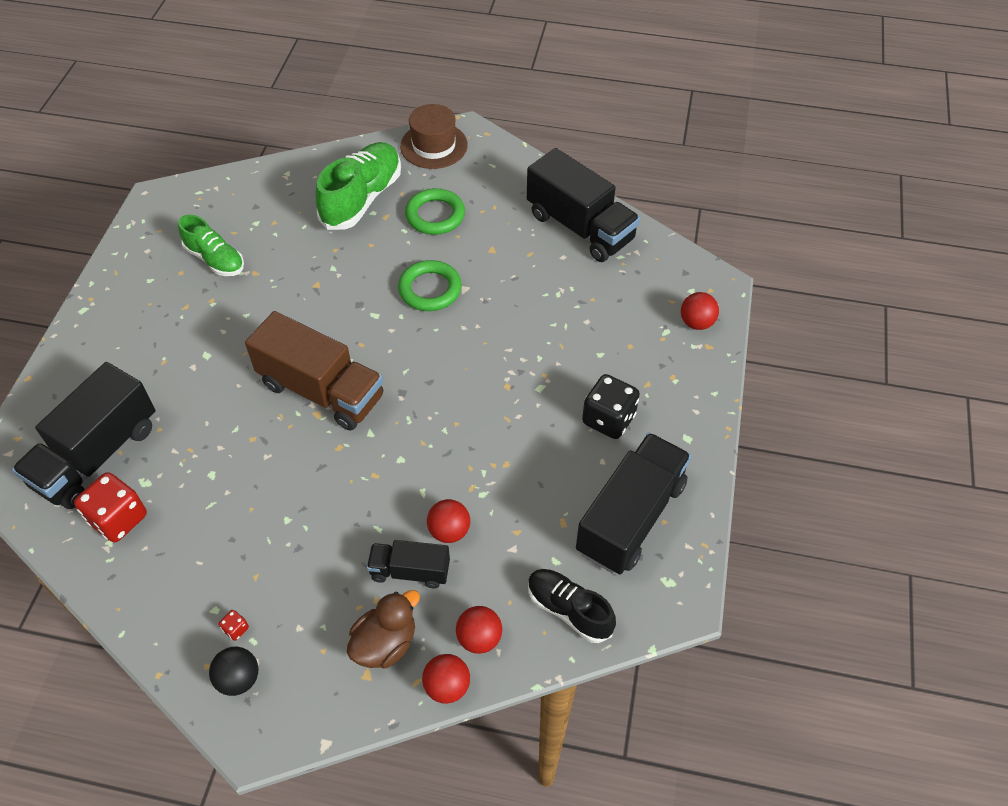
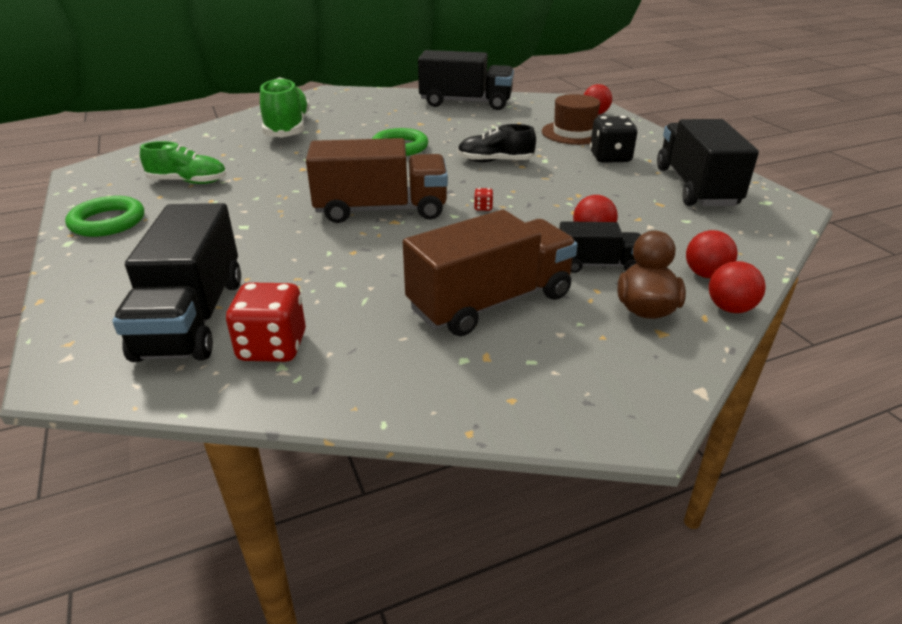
camera: 35 degrees left, 20 degrees down
(236, 629) = (503, 361): red dice -> red dice (483, 208)
(239, 679) = (557, 392): black ball -> none
(288, 563) = (490, 302): none -> brown truck
(410, 571) = (598, 265): black truck -> black truck turned 150 degrees counterclockwise
(434, 146) = (314, 100): brown hat -> brown hat (573, 133)
(435, 215) = (357, 121): green ring -> green ring (107, 222)
(569, 610) = (735, 236): black shoe -> black shoe (495, 161)

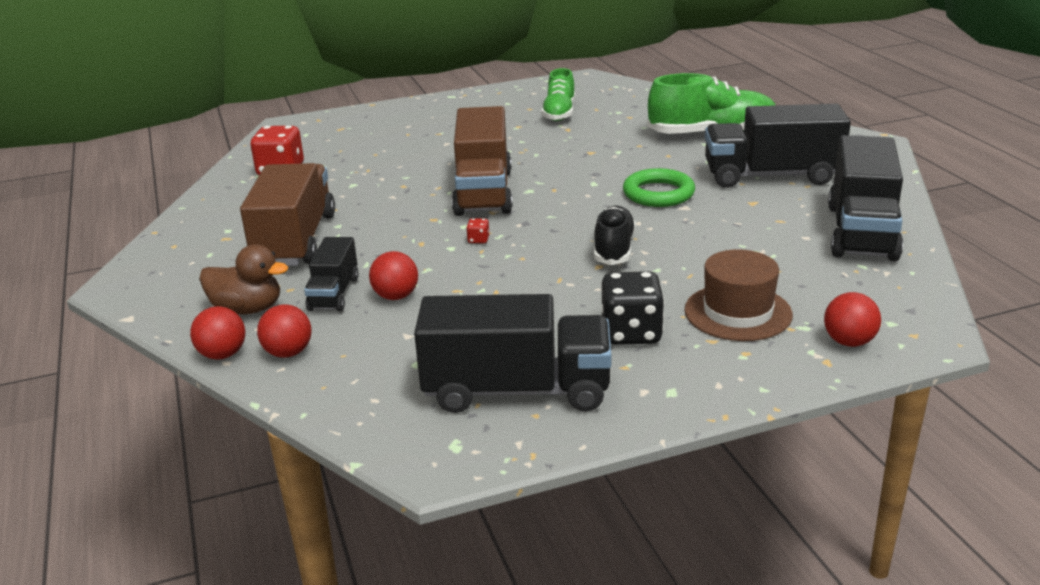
camera: 95 degrees right, 5 degrees down
(107, 222) = (482, 101): green ring -> none
(192, 317) = (329, 145): black truck -> black truck (771, 176)
(490, 302) = (295, 240): brown truck -> brown truck turned 150 degrees counterclockwise

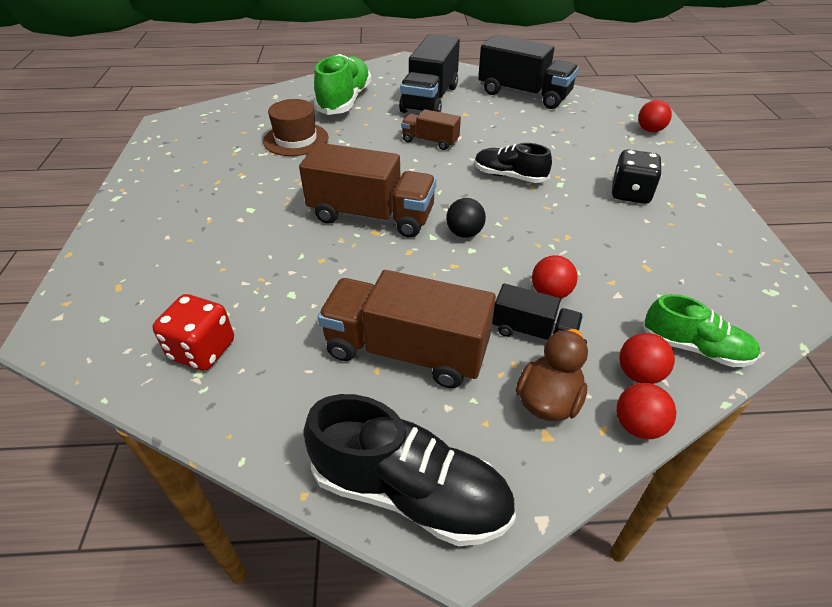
camera: 75 degrees left, 15 degrees up
(155, 265) = (409, 492): none -> black shoe
(478, 240) = (464, 233): red dice -> black ball
(517, 390) = (701, 253): black truck -> none
(559, 113) = (234, 149): green shoe -> green shoe (694, 348)
(658, 194) = (430, 141): green ring -> brown truck
(738, 312) = (611, 153): brown hat -> brown hat (296, 139)

